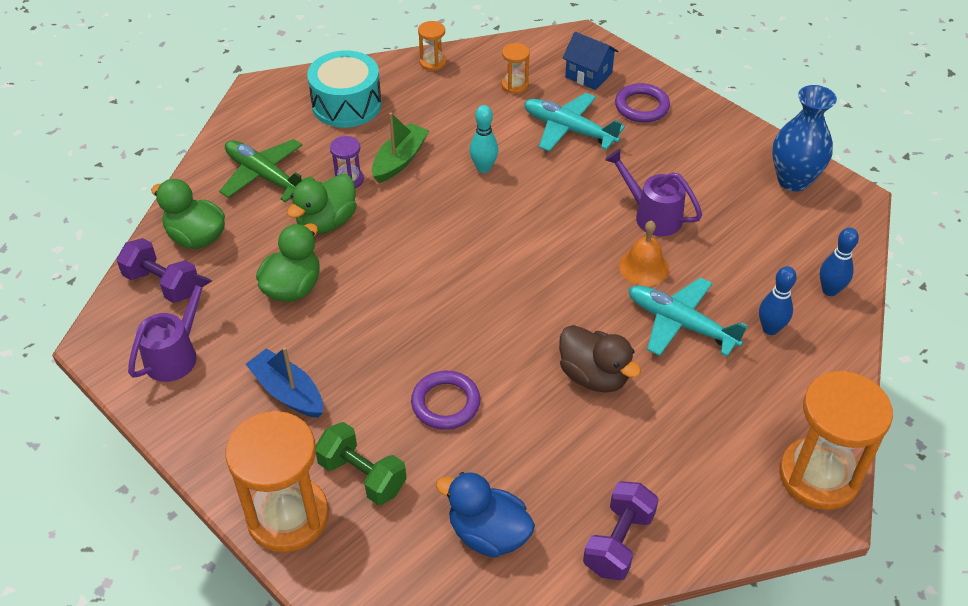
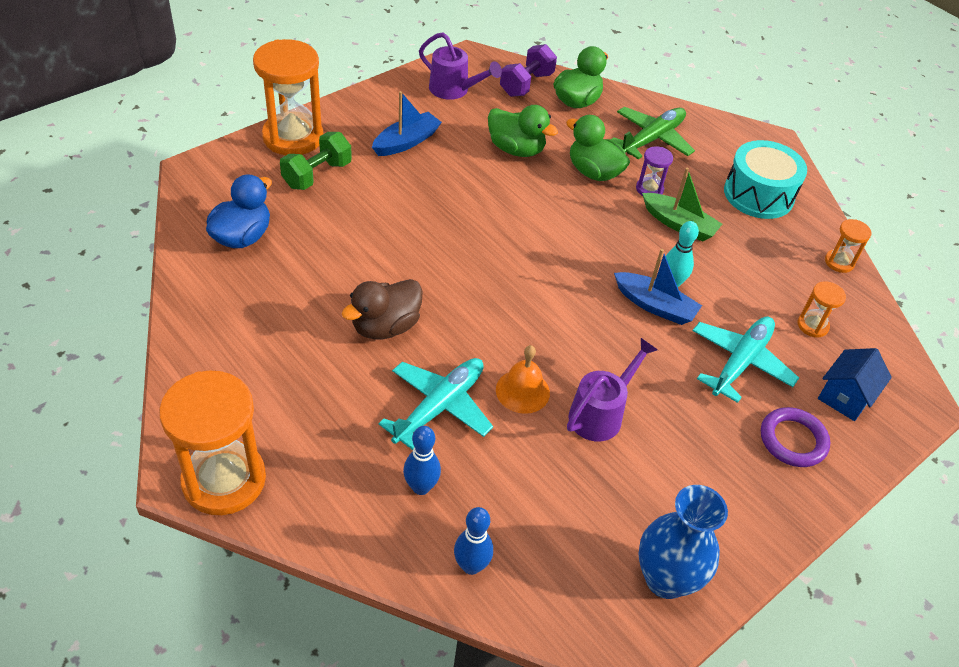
camera: 90 degrees right, 0 degrees up
(445, 403) = (376, 226): purple ring -> none
(515, 179) = (655, 306): none -> blue boat
(618, 542) = (206, 313): purple dumbbell -> none

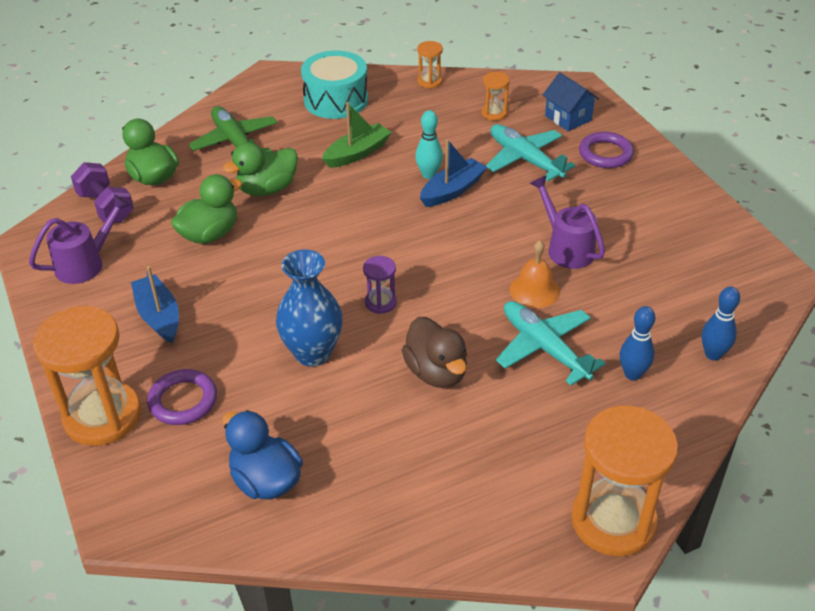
camera: 70 degrees left, 5 degrees down
(317, 175) = (183, 401): green dumbbell -> purple ring
(649, 189) = (305, 160): purple hourglass -> purple hourglass (380, 302)
(665, 579) = (725, 248): blue vase -> blue vase (313, 353)

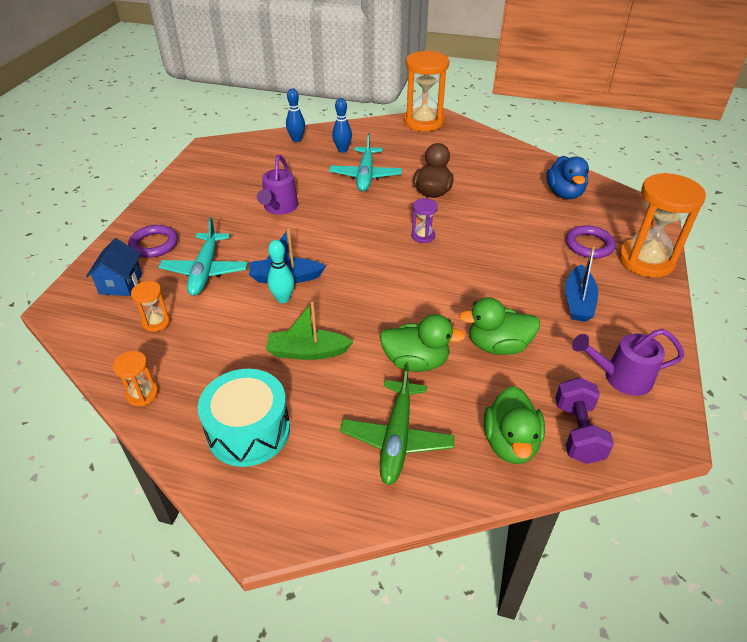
camera: 140 degrees left, 0 degrees up
(313, 353) = (491, 231): blue vase -> none
(534, 290) = (330, 199): orange bell -> none

